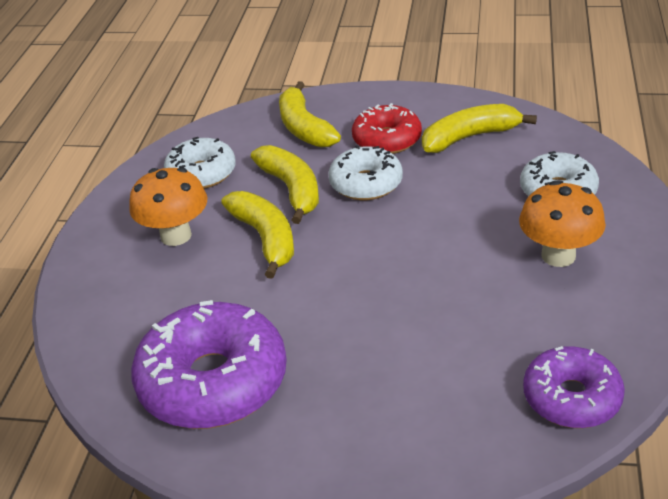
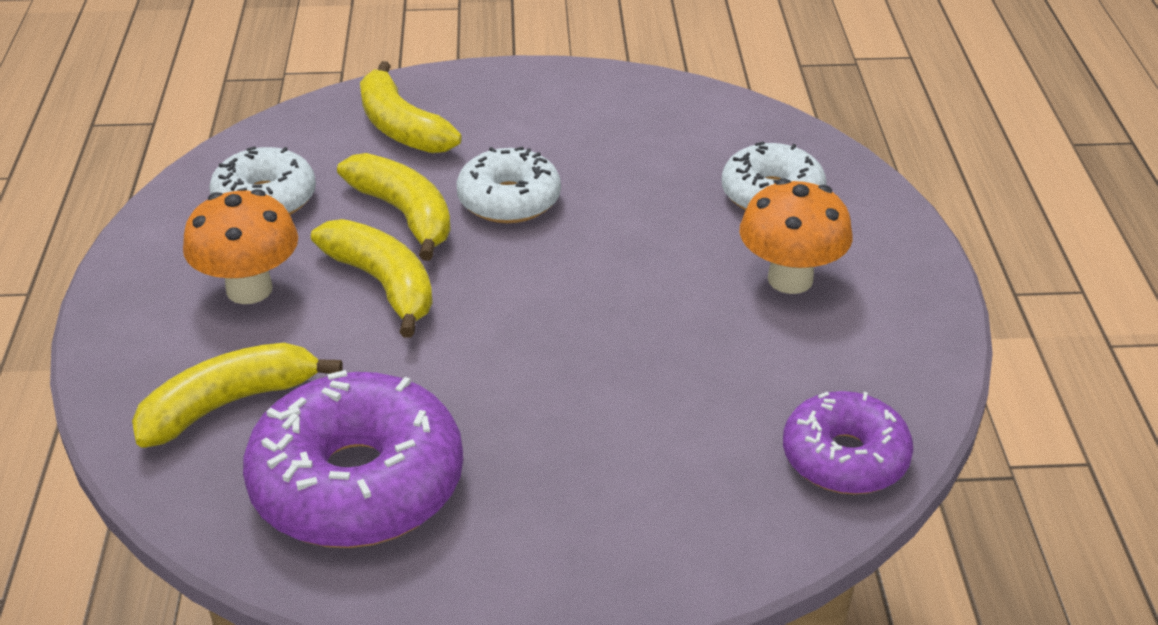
camera: 15 degrees left, 0 degrees up
(387, 140) = (524, 138): red donut -> none
(470, 137) = (639, 129): yellow banana -> yellow banana (228, 404)

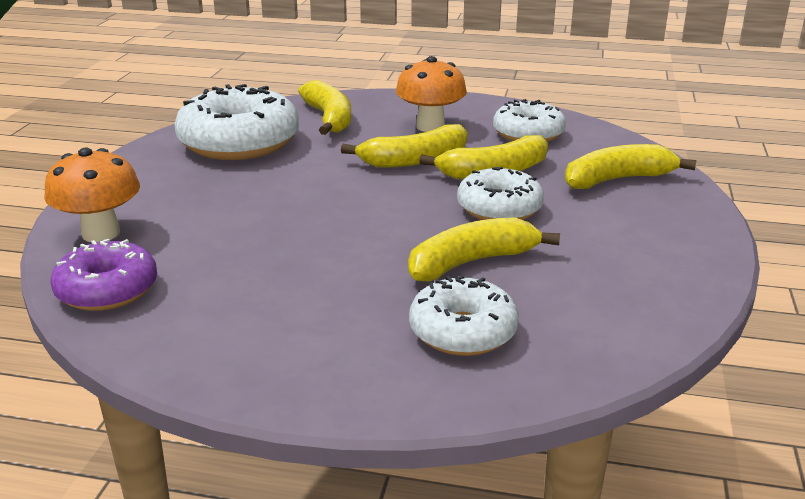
camera: 105 degrees right, 10 degrees down
(357, 484) = (239, 142): purple donut -> white donut
(644, 205) = (472, 262): none -> yellow banana
(790, 279) = (327, 313): orange mushroom -> orange mushroom (101, 233)

